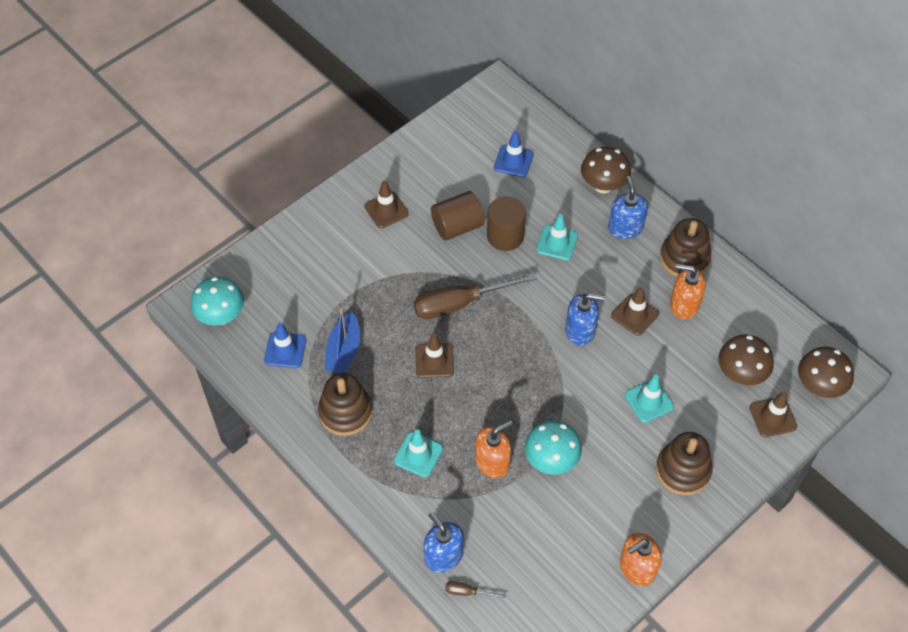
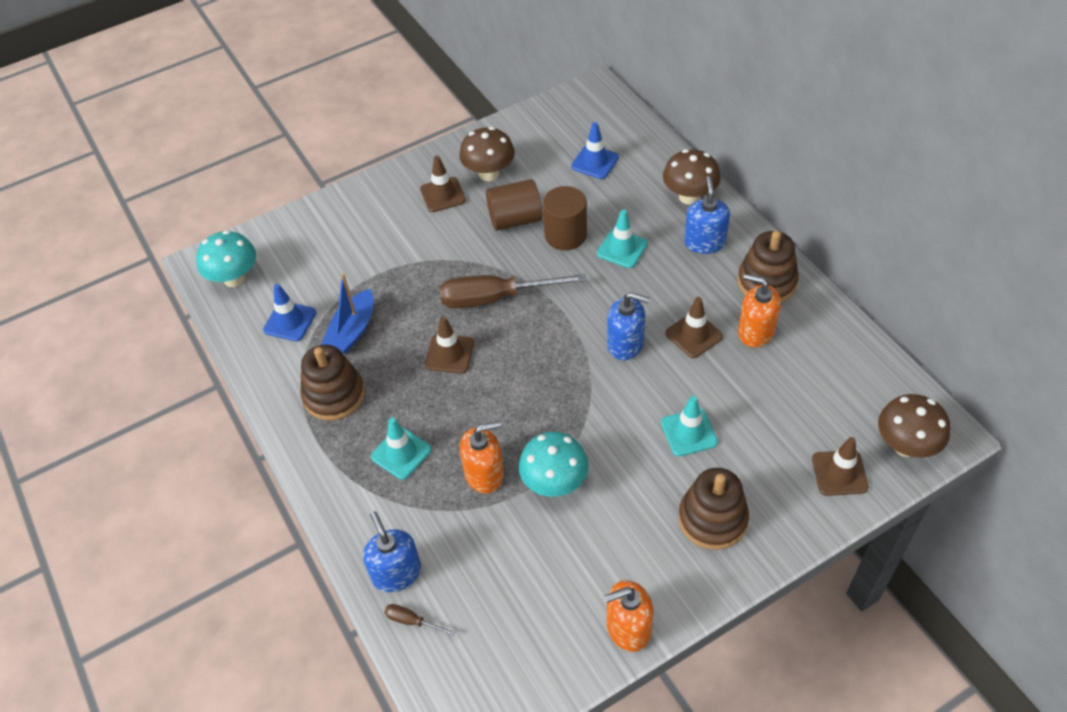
camera: 15 degrees right, 5 degrees down
(740, 374) = (808, 418): brown mushroom -> brown mushroom (489, 173)

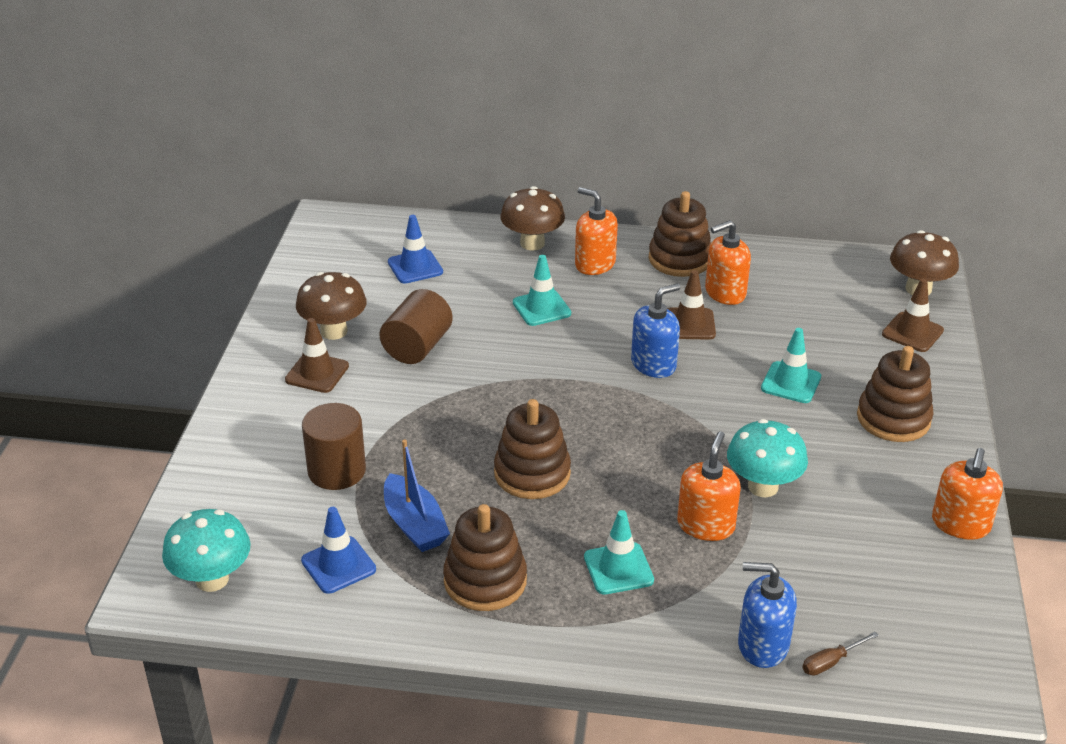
camera: 55 degrees left, 15 degrees down
(449, 354) = (532, 473): brown traffic cone -> brown stacking toy
(495, 298) = (500, 409): brown screwdriver -> none
(565, 235) = (480, 329): brown cylinder -> brown cylinder (337, 471)
(704, 242) = (595, 264): blue soap dispenser -> orange soap dispenser

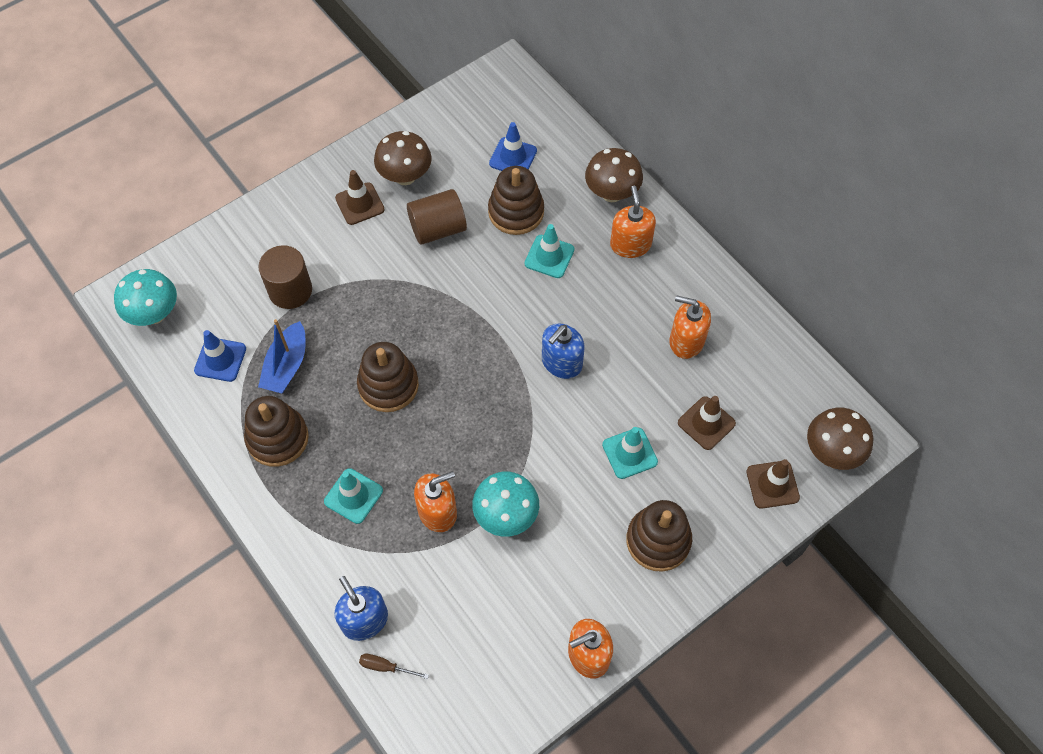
camera: 45 degrees right, 25 degrees up
(653, 364) = (561, 362): blue soap dispenser -> blue soap dispenser turned 120 degrees clockwise
(680, 259) = (694, 286): brown stacking toy -> brown stacking toy (516, 212)
(689, 324) = (627, 348): brown traffic cone -> brown traffic cone (706, 423)

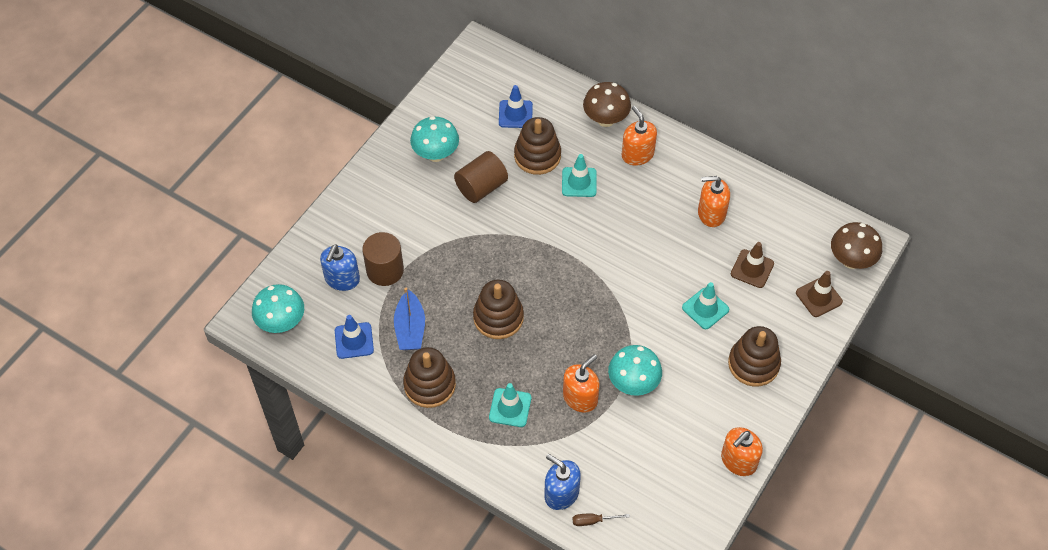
camera: 20 degrees left, 5 degrees down
(360, 204) = (409, 186): brown traffic cone -> none
(405, 176) = (436, 154): brown mushroom -> turquoise mushroom
(561, 362) = (624, 259): blue soap dispenser -> blue soap dispenser (342, 279)

